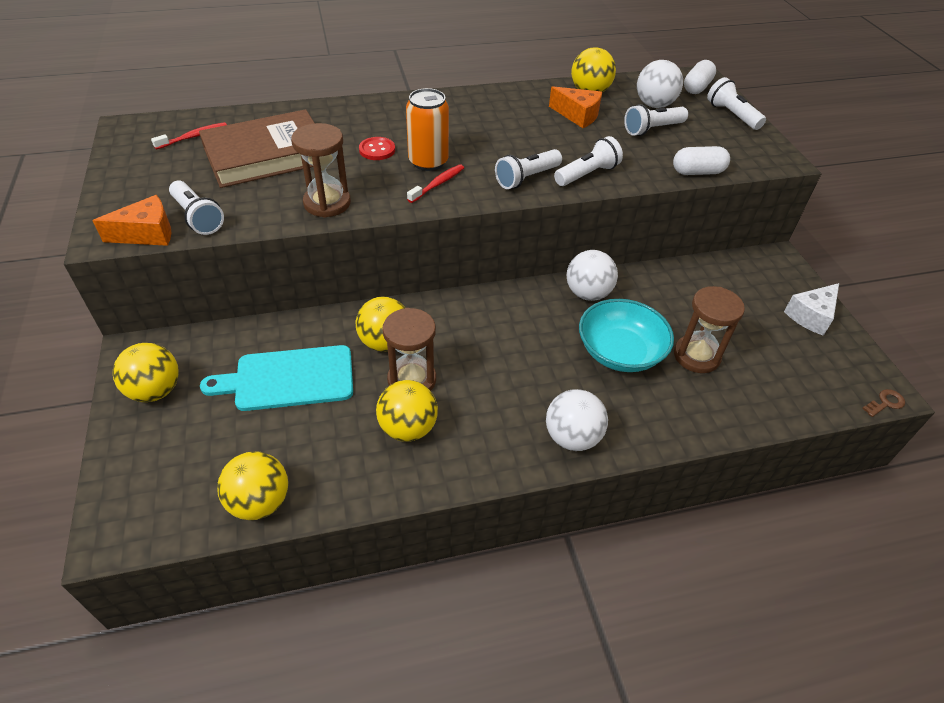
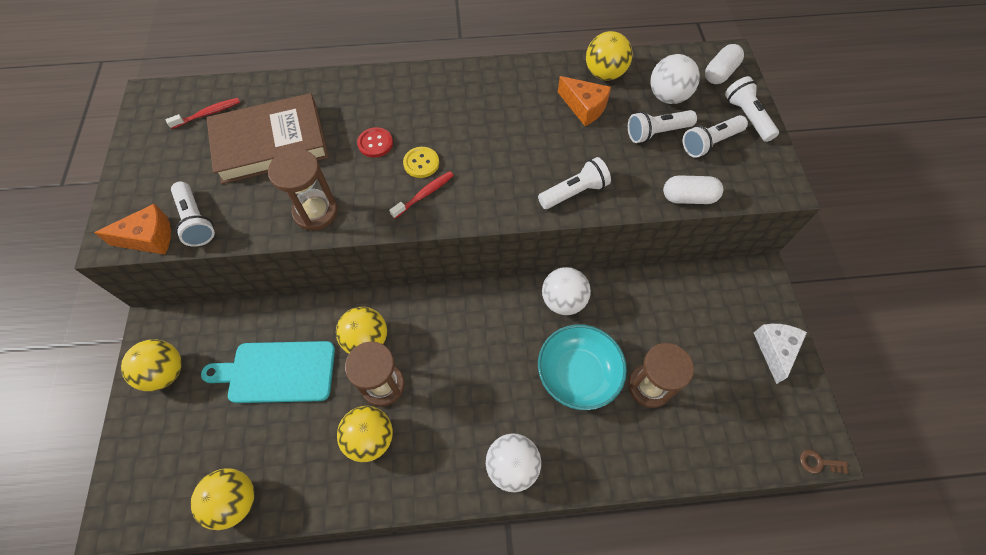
camera: 10 degrees right, 15 degrees up
(428, 162) = (421, 163): orange can -> yellow button
(527, 178) = (512, 193): white flashlight -> white flashlight (710, 143)
(811, 316) = (775, 350): white cheese -> white cheese turned 135 degrees clockwise
(885, 403) = (818, 462): brown key -> brown key turned 150 degrees counterclockwise

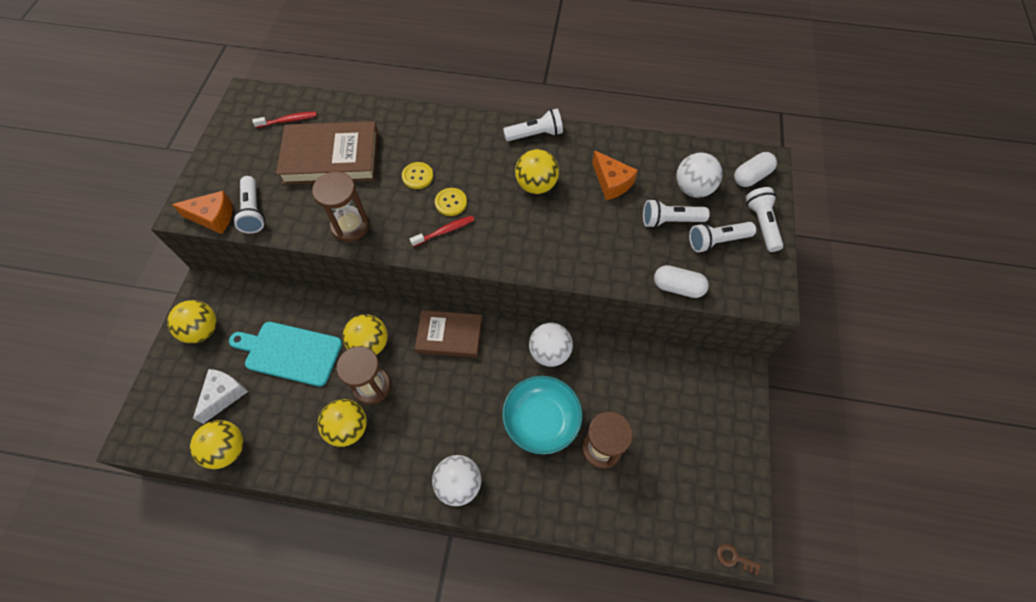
camera: 15 degrees right, 0 degrees up
(375, 143) = (417, 176): red button -> yellow button
(451, 309) = (449, 336): none -> brown book
(574, 192) = (575, 259): white flashlight -> white flashlight (535, 134)
(604, 74) = (641, 155): yellow ball -> yellow ball (536, 185)
(775, 350) = (730, 446): white cheese -> white cheese (224, 395)

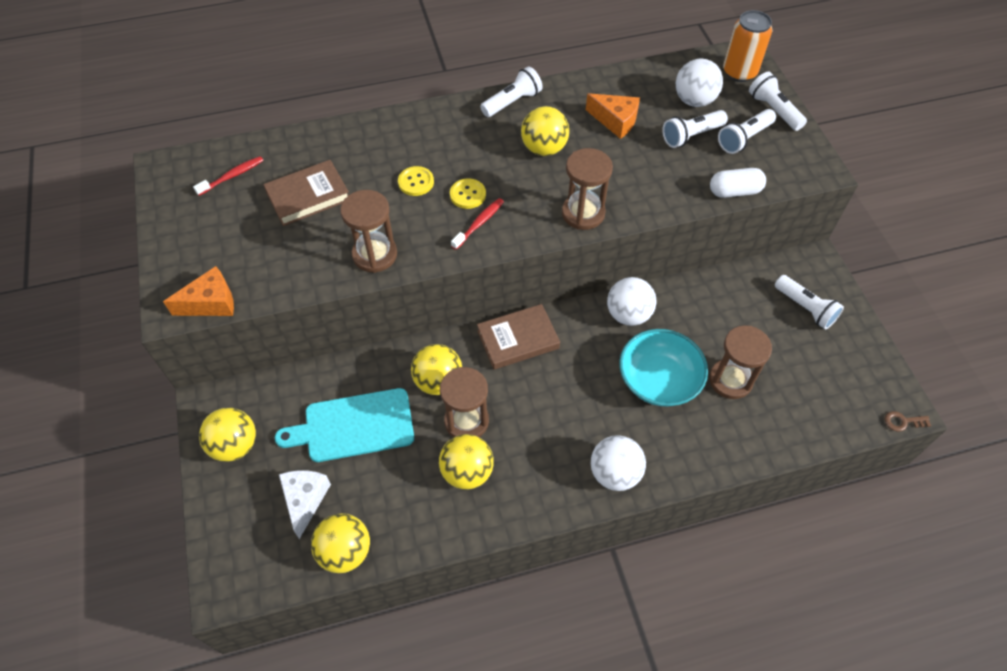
camera: 25 degrees left, 5 degrees down
(253, 211) = (254, 280): white flashlight -> white flashlight (805, 308)
(331, 157) = (308, 196): brown book -> brown book, size x0.66
(533, 255) = (583, 213): none -> brown hourglass
(751, 176) = (739, 72): white capsule -> orange can

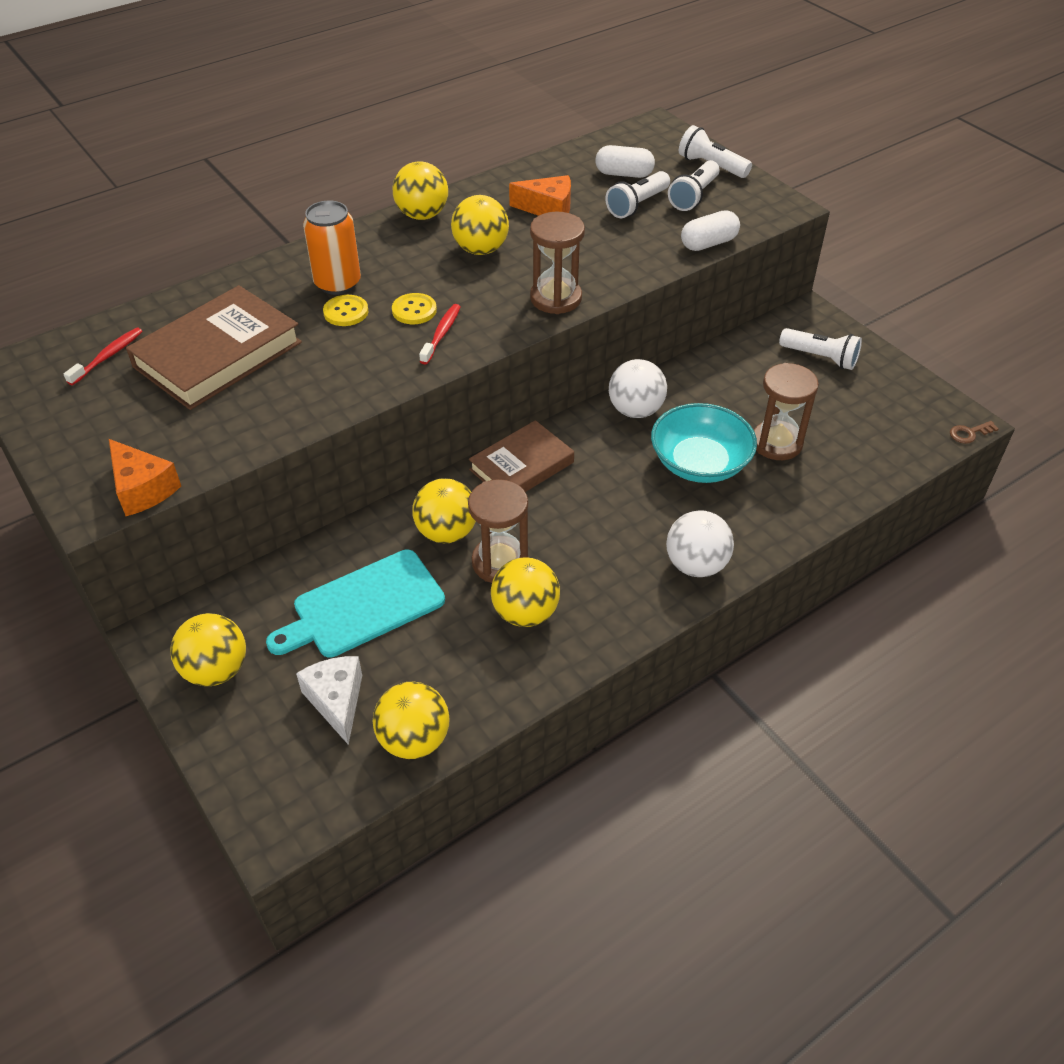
camera: 20 degrees left, 10 degrees down
(211, 303) = (143, 489): orange cheese -> orange cheese turned 90 degrees clockwise
(308, 196) = (218, 354): brown book -> brown book, size x1.51
(375, 255) = (330, 392): brown hourglass -> none
(512, 102) = (422, 215): white flashlight -> yellow ball
(694, 100) = (624, 174): white ball -> white capsule
(739, 72) = (658, 140): orange can -> orange can (337, 283)

